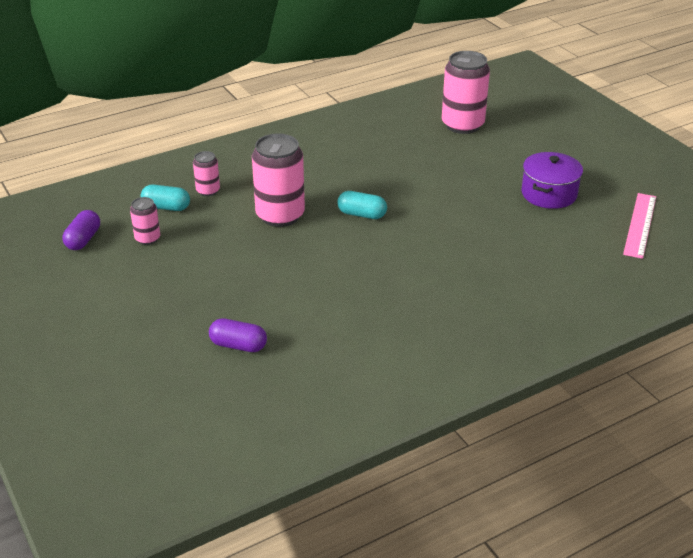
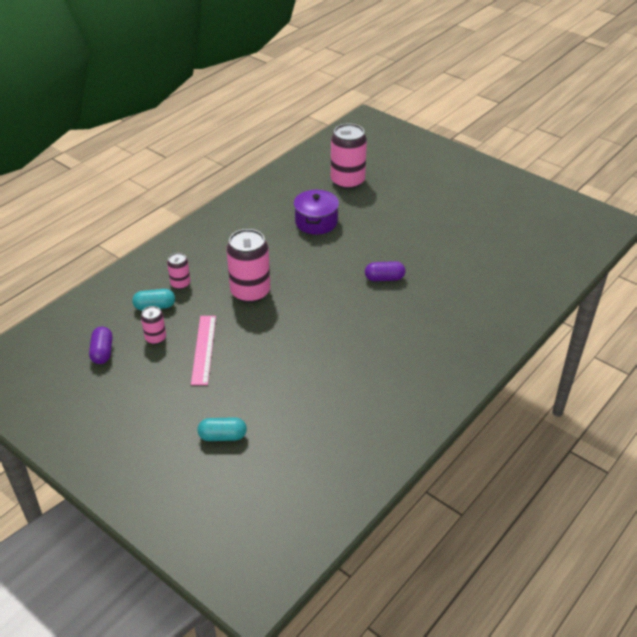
camera: 20 degrees left, 5 degrees up
(238, 345) = (279, 410): purple capsule -> purple capsule (384, 278)
(362, 214) = (312, 276): turquoise capsule -> turquoise capsule (222, 436)
(549, 194) = (439, 227): purple pot -> purple pot (316, 222)
(640, 225) = (513, 238): pink ruler -> pink ruler (203, 349)

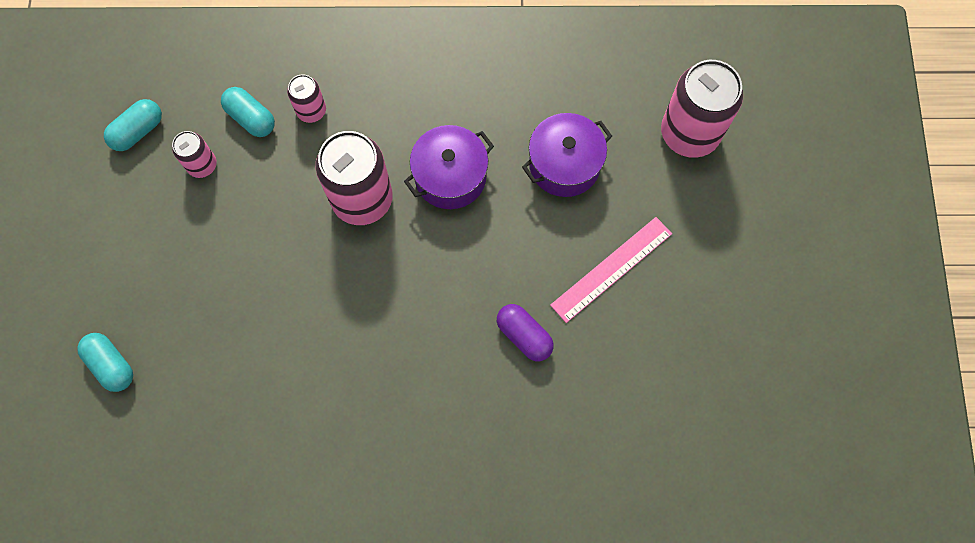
camera: 50 degrees right, 30 degrees up
(102, 352) = (138, 131): purple capsule -> turquoise capsule
(203, 349) = (225, 231): pink ruler -> pink ruler (611, 269)
(276, 258) = (450, 177): none -> purple pot

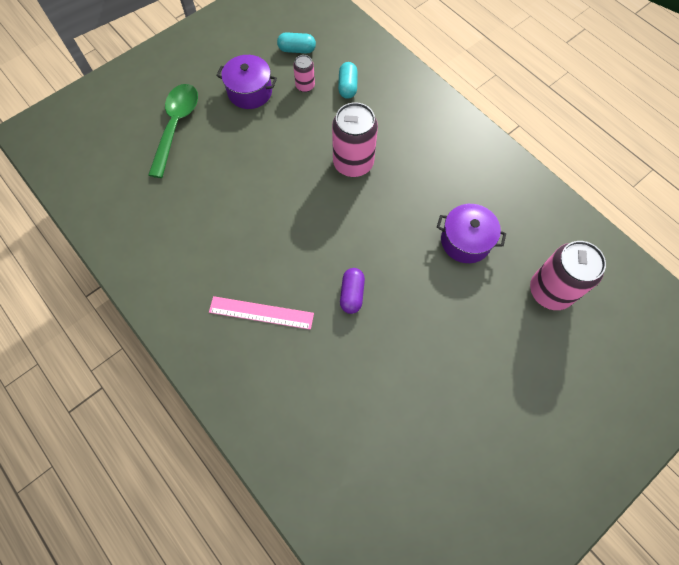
camera: 50 degrees right, 5 degrees down
(111, 365) = (176, 126): turquoise capsule -> green spoon
(311, 111) = (376, 107): pink can -> none
(450, 177) = (404, 192): purple pot -> purple pot (250, 92)
(611, 269) = (431, 310): pink ruler -> pink ruler (261, 312)

